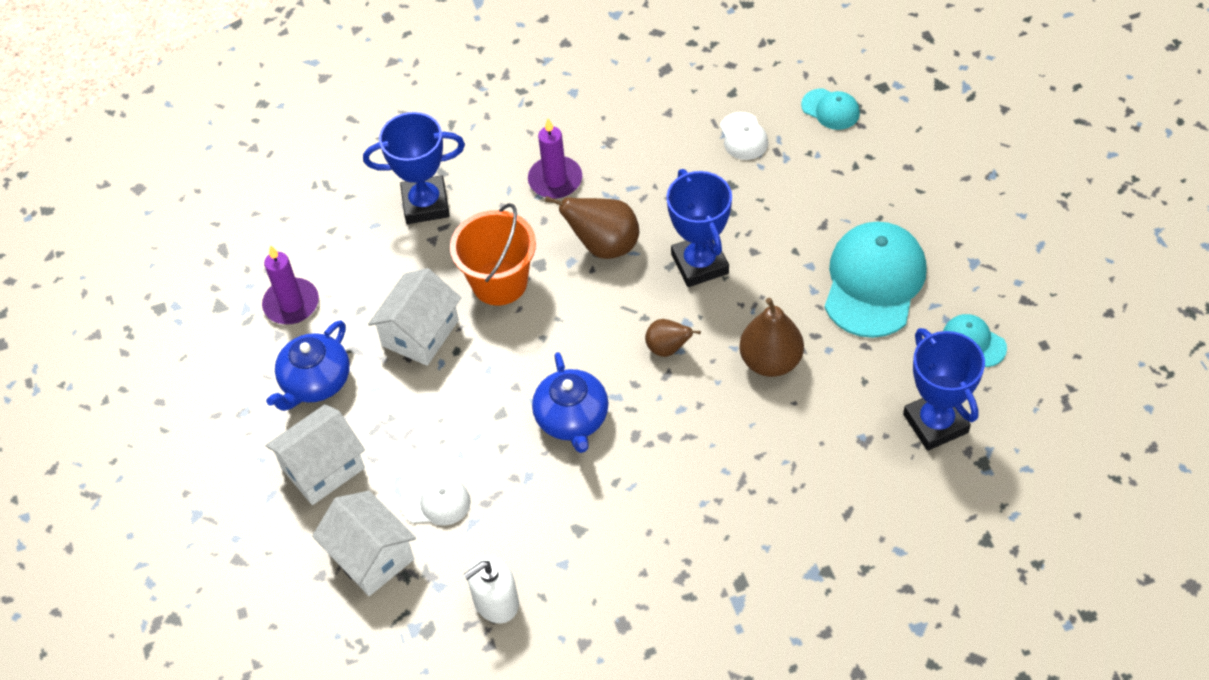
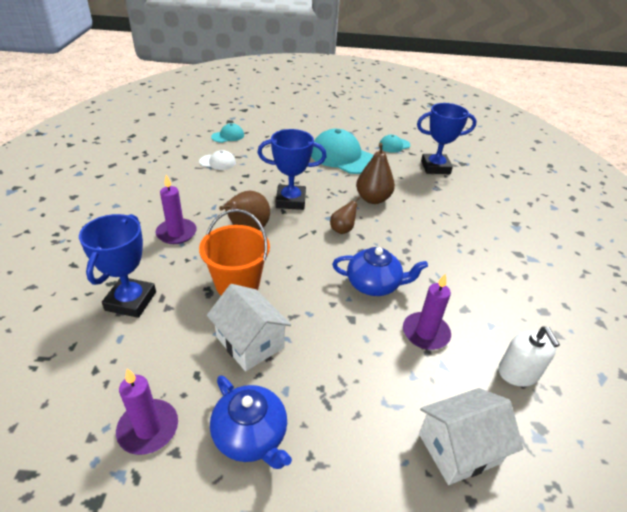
camera: 75 degrees left, 15 degrees down
(323, 468) = (350, 460): white house -> none
(436, 503) = (418, 383): white cap -> none
(514, 494) = (425, 333): none -> purple candle

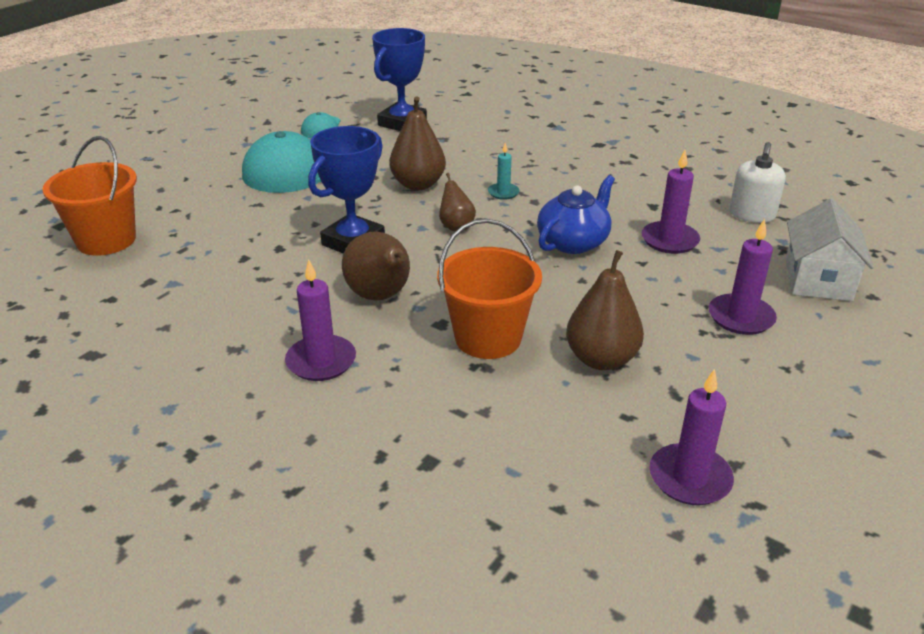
camera: 55 degrees left, 5 degrees down
(131, 301) = (441, 443): blue trophy -> none
(218, 162) = (173, 272): white cap -> none
(228, 136) = (106, 240): turquoise cap -> orange bucket
(250, 342) = (601, 359): white house -> brown pear
(251, 435) = (741, 400): blue teapot -> none
(357, 407) = (741, 317): none -> purple candle
(401, 234) = (503, 193): none -> turquoise candle
(518, 373) = (752, 214): white soap dispenser -> white soap dispenser turned 90 degrees clockwise

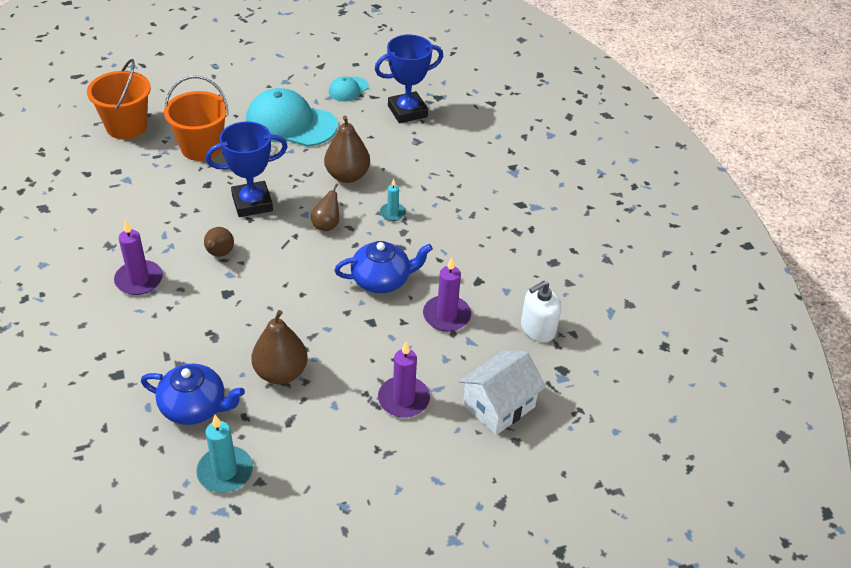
camera: 35 degrees right, 10 degrees up
(381, 296) = (219, 254): brown pear -> brown pear, size x0.60
(488, 338) = (239, 319): orange bucket -> orange bucket (201, 147)
(564, 439) = (194, 407): none -> blue teapot
(689, 478) = (225, 472): purple candle -> turquoise candle

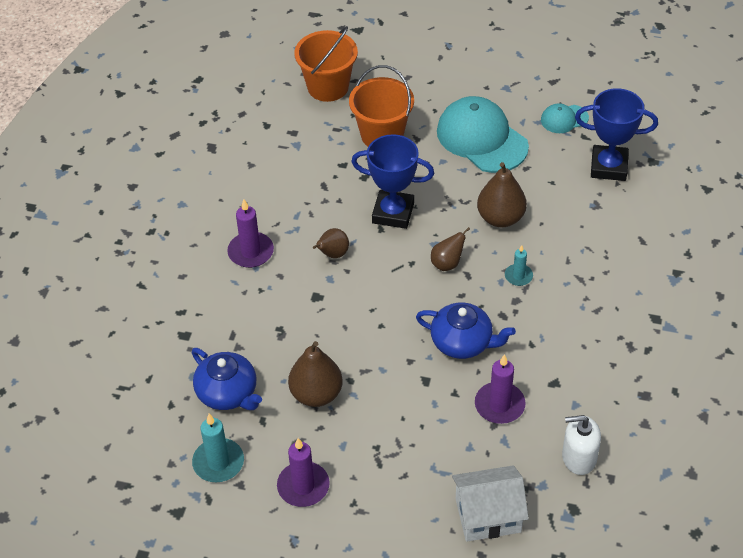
camera: 35 degrees right, 5 degrees up
(403, 399) = (406, 468): purple candle -> purple candle (303, 486)

